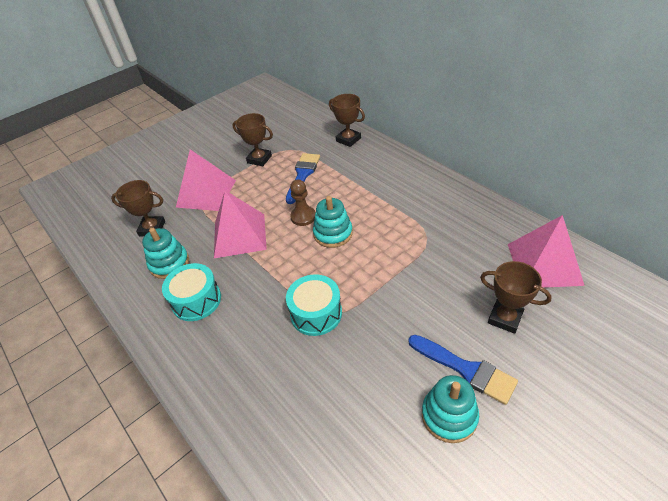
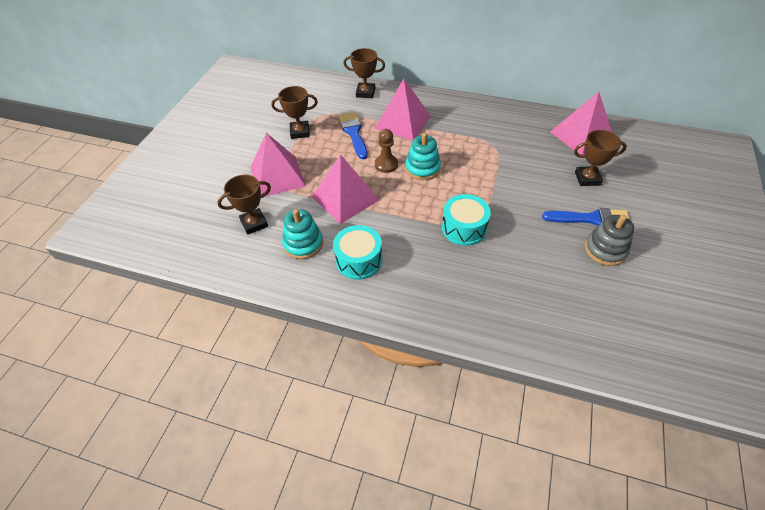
camera: 35 degrees left, 5 degrees up
(357, 180) = (403, 122): none -> pink pyramid
(449, 416) = (605, 250): turquoise stacking toy -> grey stacking toy

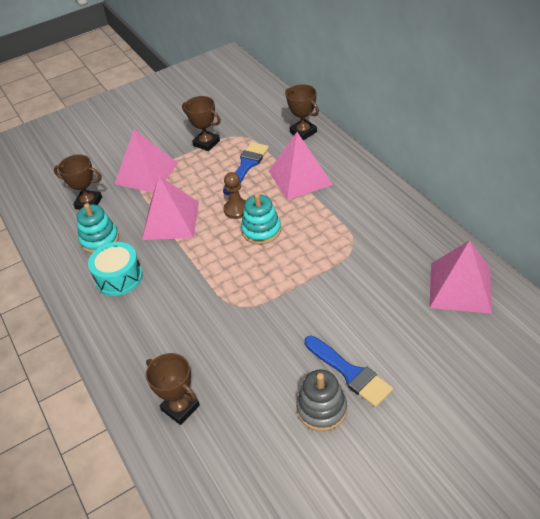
camera: 45 degrees right, 5 degrees down
(464, 228) = (226, 304): turquoise drum -> none
(587, 178) = (402, 333): brown trophy -> brown trophy (180, 407)

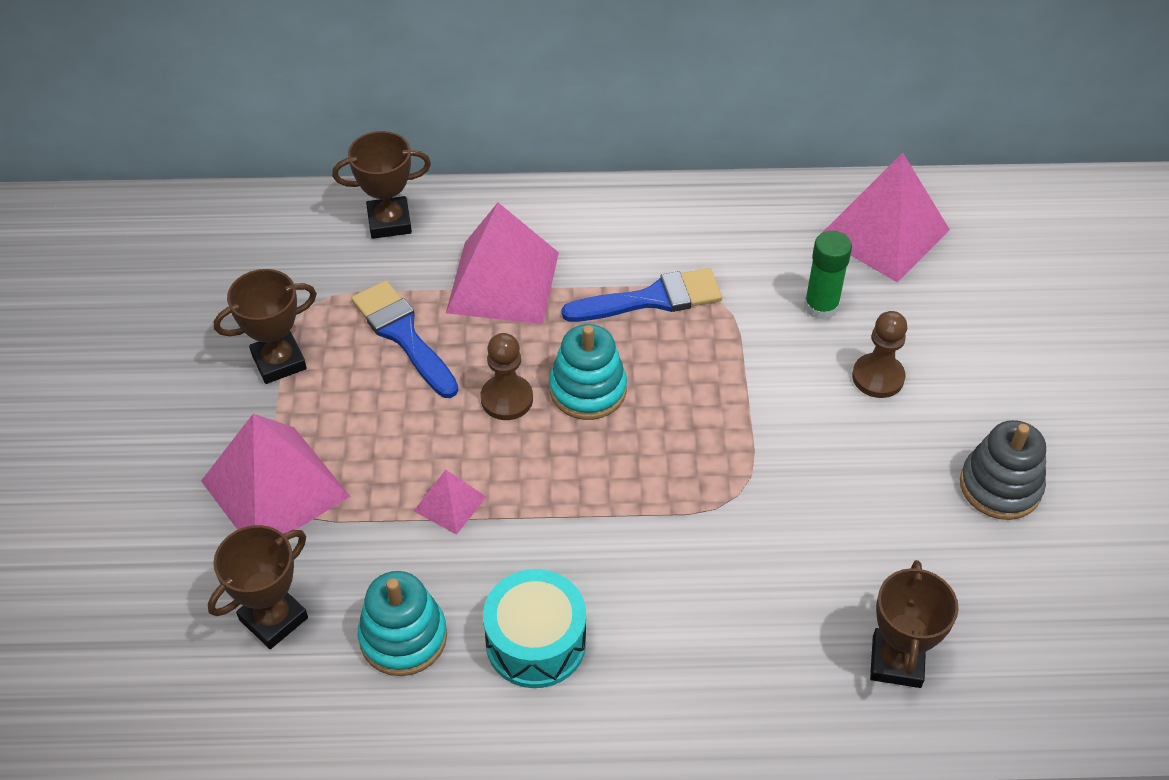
camera: 65 degrees left, 5 degrees up
(171, 220) = (450, 504): pink pyramid -> pink pyramid, size x0.48
(180, 407) = (896, 661): brown trophy -> brown trophy turned 60 degrees counterclockwise
(350, 373) = (956, 424): blue brush -> blue brush (652, 299)
(355, 327) = (878, 377): none -> brown pawn
(383, 285) = (821, 306): none -> green glue stick

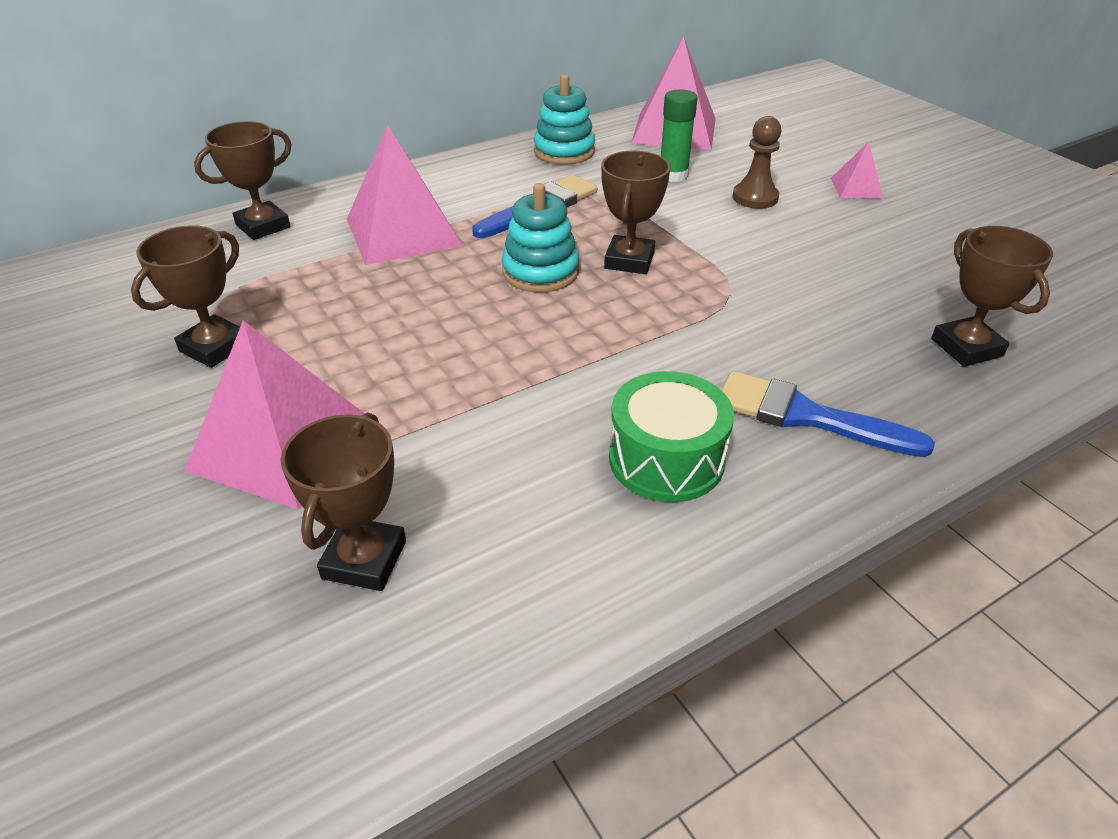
camera: 30 degrees left, 10 degrees down
(403, 335) = (336, 290): blue brush -> blue brush (806, 416)
(403, 637) = (529, 512): turquoise stacking toy -> turquoise stacking toy (564, 151)
(450, 504) = (484, 388): pink pyramid -> pink pyramid (856, 188)
(507, 399) = (473, 300): brown pawn -> none
(536, 642) = (666, 459): turquoise drum -> green drum
(678, 411) = (629, 260): none -> brown trophy
(1000, 486) = (905, 225): grey stacking toy -> none

